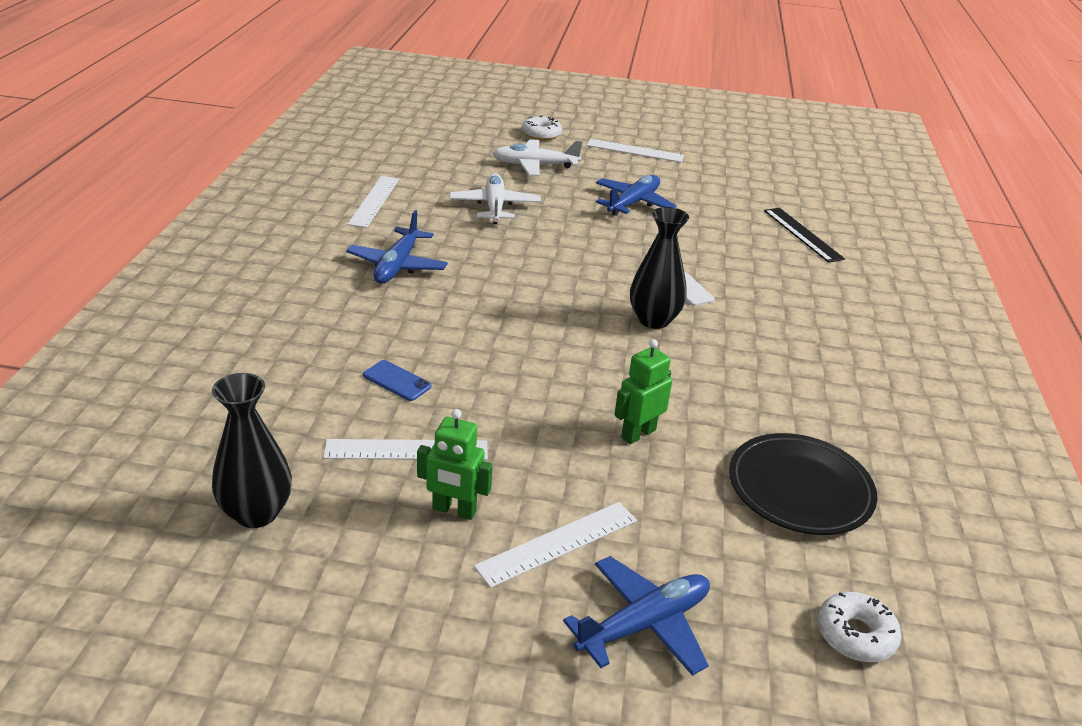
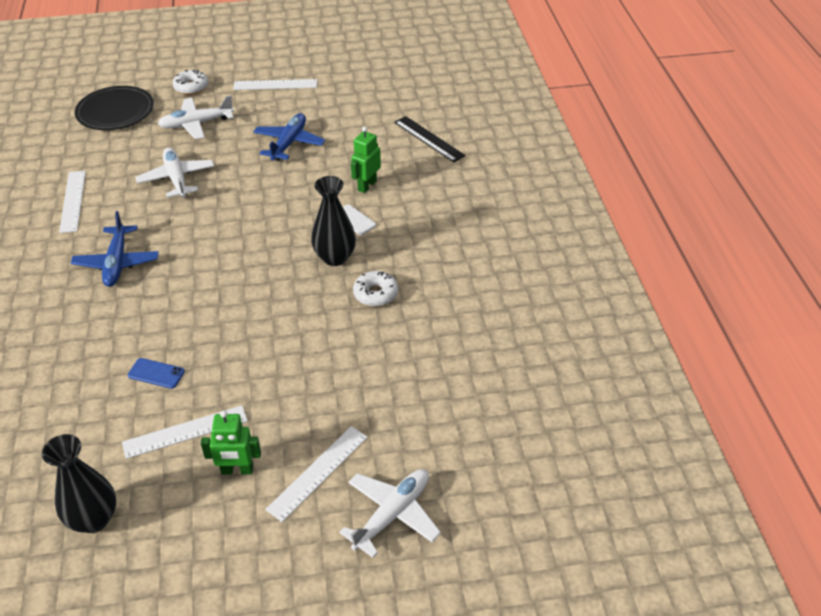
camera: 15 degrees left, 10 degrees up
(638, 434) = (349, 364): green robot -> green robot (367, 185)
(644, 624) = (392, 514): blue plane -> white plane
(800, 488) = (472, 375): black plate -> black plate (115, 111)
(855, 635) = (528, 476): white donut -> white donut (375, 294)

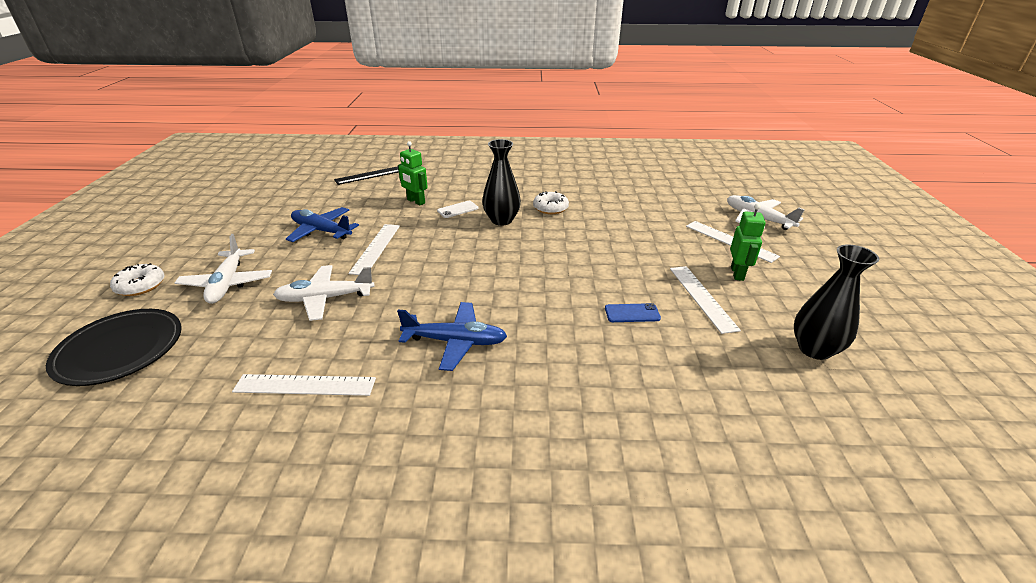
camera: 80 degrees left, 10 degrees down
(156, 373) = (632, 313): blue phone -> blue phone turned 60 degrees clockwise
(275, 85) = (207, 233): white ruler -> white ruler (376, 248)

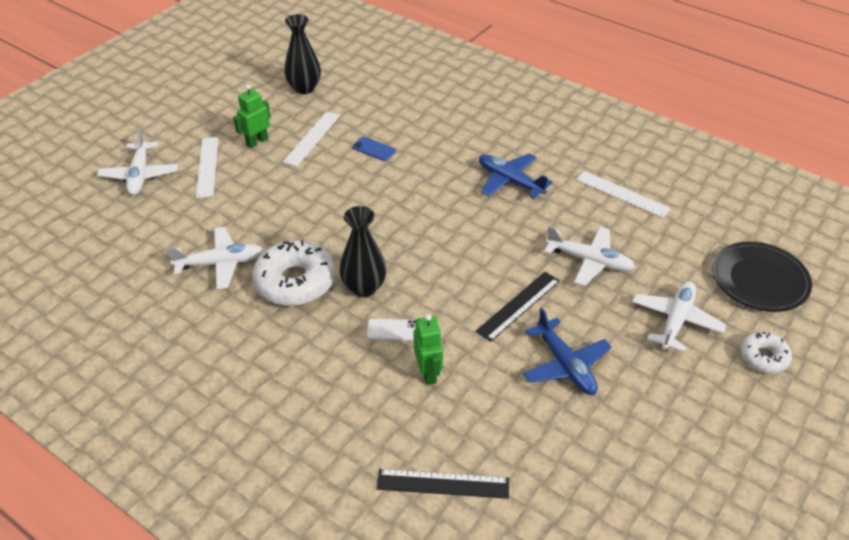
camera: 145 degrees left, 10 degrees up
(376, 248) = (518, 306): white ruler -> black ruler
(550, 208) = (295, 282): white donut -> white donut, size x1.79
(610, 200) = (220, 263): none -> white plane

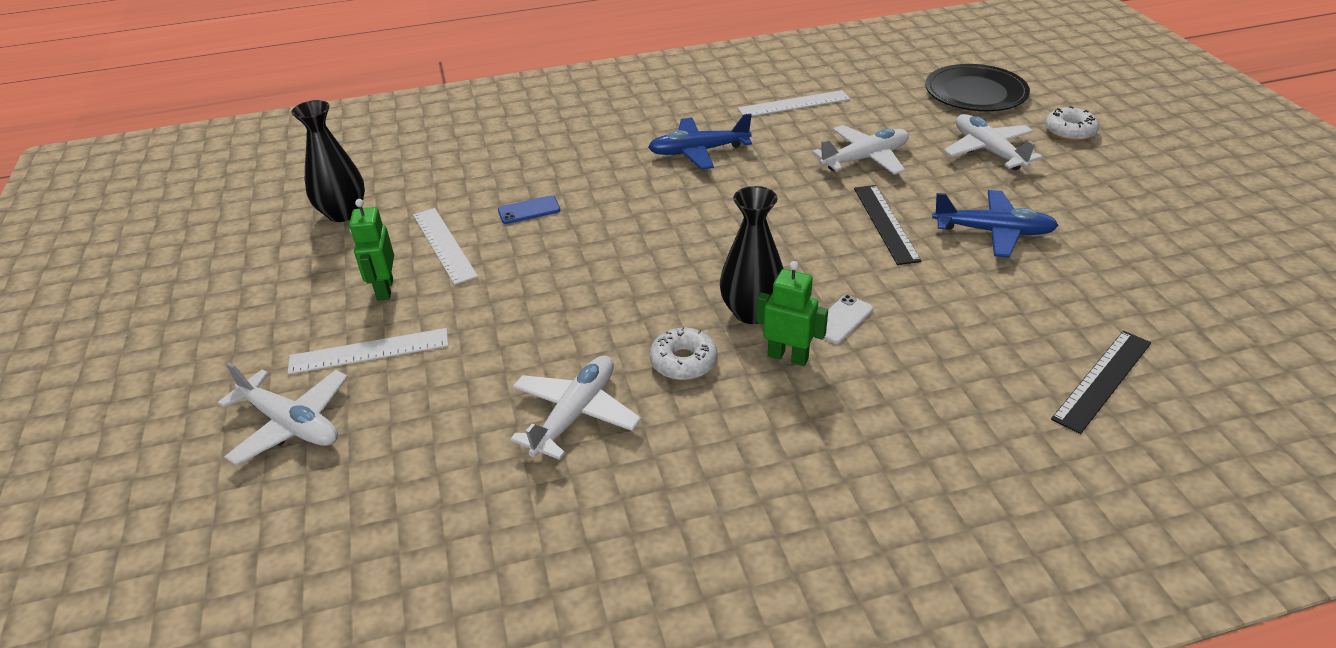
camera: 50 degrees left, 5 degrees down
(207, 166) = (369, 351): white ruler -> white ruler turned 45 degrees counterclockwise
(295, 282) = (683, 362): white donut -> white donut, size x0.56
(428, 373) = (930, 322): green robot -> green robot (788, 357)

